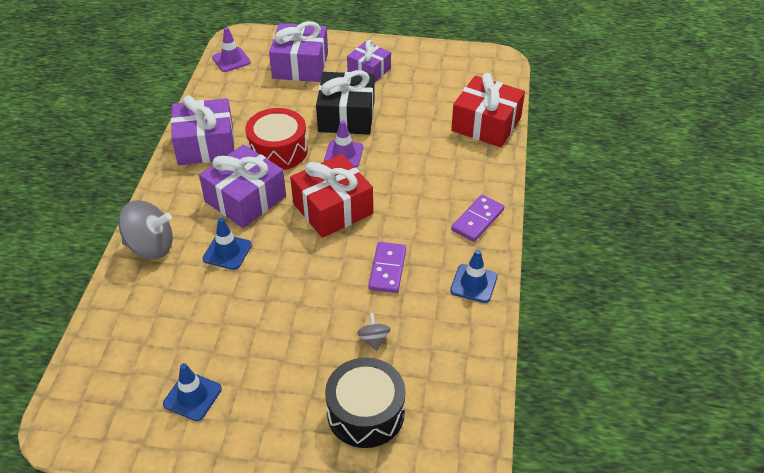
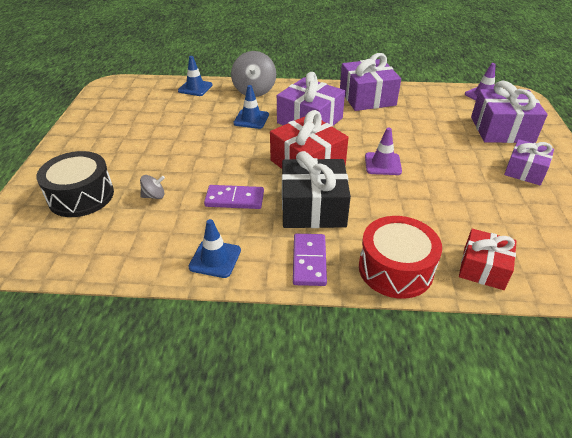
camera: 85 degrees right, 5 degrees down
(192, 396) = (121, 121): blue traffic cone -> blue traffic cone (195, 88)
(278, 150) = (373, 129): red drum -> red drum (395, 269)
(346, 116) = (440, 162): black gift -> black gift (313, 208)
(477, 220) = (309, 261): purple domino -> purple domino turned 60 degrees clockwise
(486, 124) = (483, 268): red gift -> red gift, size x0.63

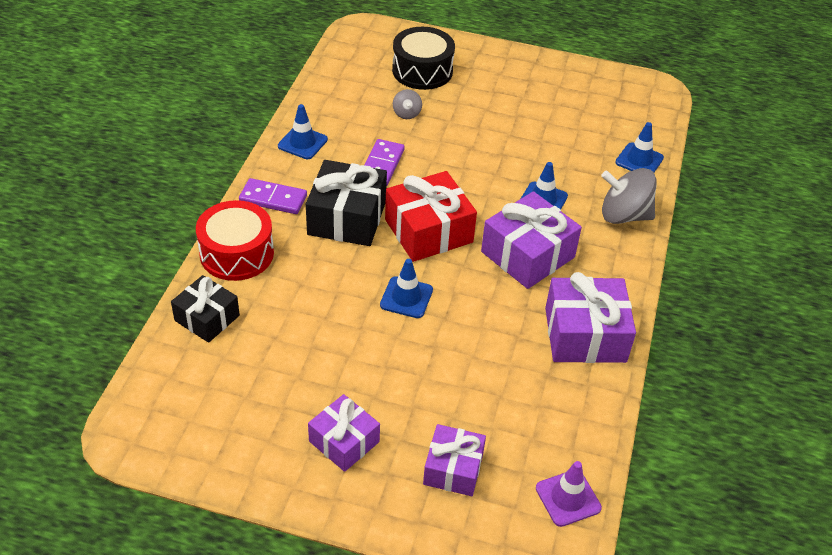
camera: 100 degrees right, 5 degrees up
(382, 164) = (406, 297): purple traffic cone -> blue traffic cone
(483, 268) = (207, 318): red gift -> black gift
(502, 129) = (453, 469): purple gift -> purple gift, size x0.63

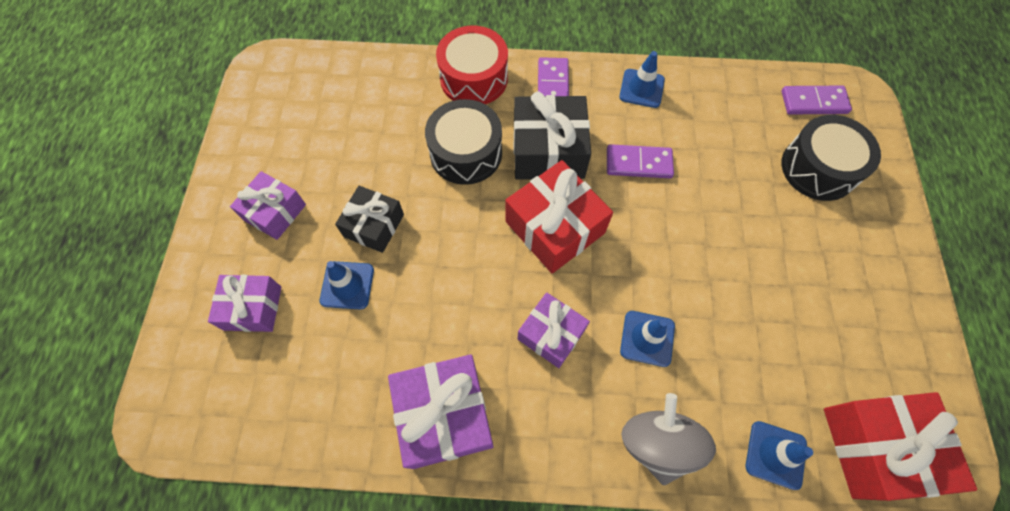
camera: 80 degrees right, 20 degrees up
(207, 318) = (393, 79): black gift -> black gift (374, 225)
(327, 275) = (466, 153): none -> black drum
(360, 53) = (814, 102): none -> purple domino
(406, 113) = (733, 168): grey spinning top -> none
(406, 297) = (455, 226): blue traffic cone -> blue traffic cone (347, 285)
(528, 254) = (551, 334): purple gift -> purple gift, size x0.63
(568, 498) = (226, 422): purple traffic cone -> none
(640, 114) = (876, 447): none -> red gift

